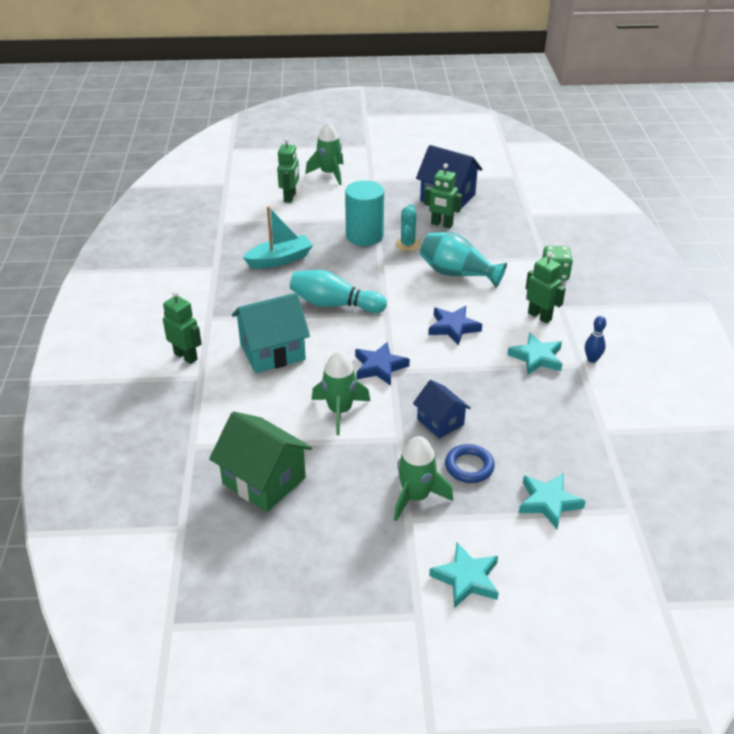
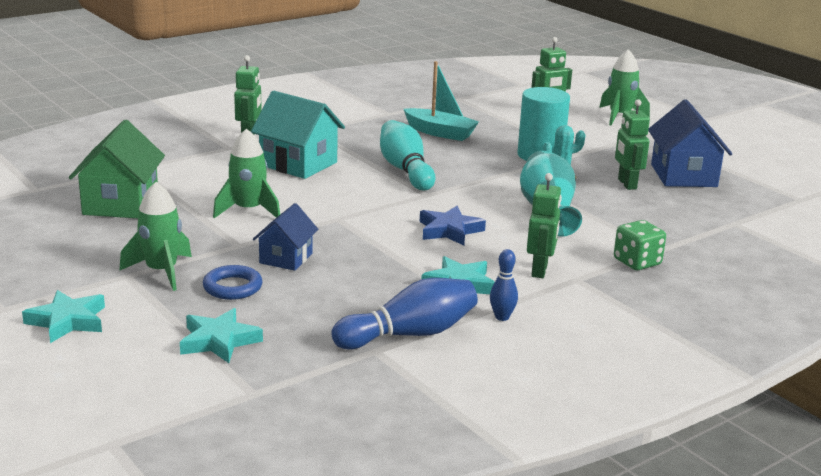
camera: 55 degrees right, 15 degrees down
(379, 367) = (336, 211): blue star -> none
(591, 408) = (409, 334): none -> blue bowling pin

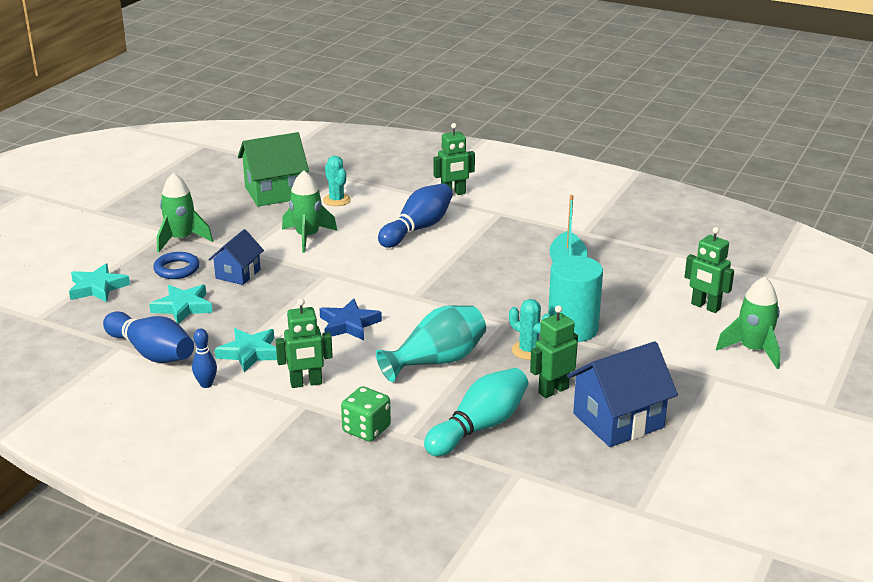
camera: 65 degrees right, 5 degrees up
(67, 321) = (92, 234): turquoise star -> turquoise star (183, 307)
(185, 181) = (336, 200): none -> turquoise cactus
(286, 258) = (238, 274): blue house -> blue house turned 60 degrees counterclockwise
(298, 164) = (417, 229): turquoise house -> blue bowling pin
(405, 170) = (457, 274): turquoise bowling pin -> turquoise bowling pin (479, 427)

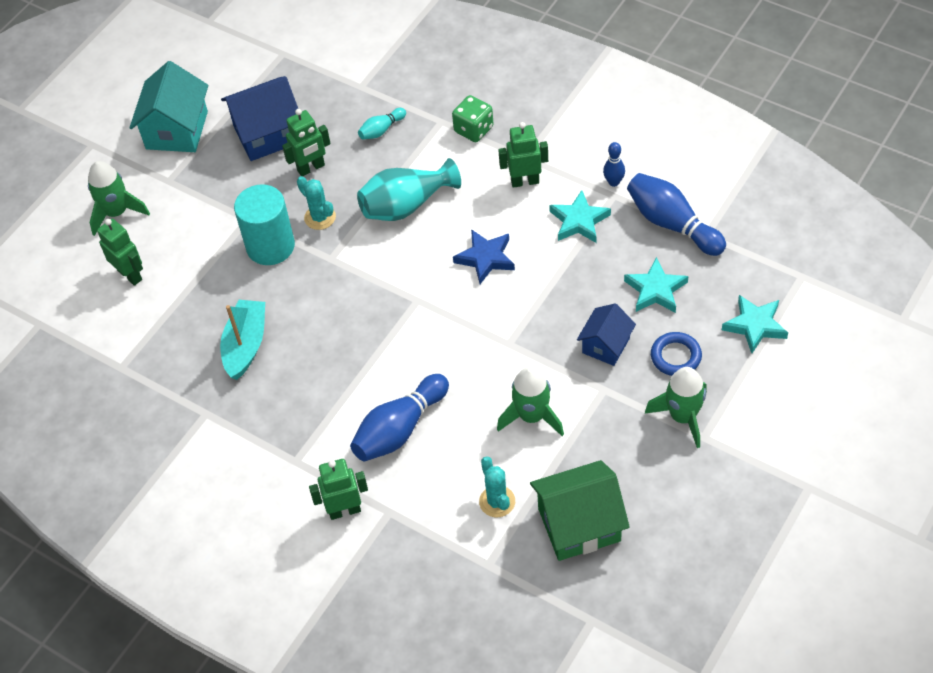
camera: 170 degrees left, 25 degrees up
(479, 427) = (381, 130): turquoise bowling pin -> turquoise bowling pin, size x0.51
(733, 422) = (177, 130): none -> turquoise house

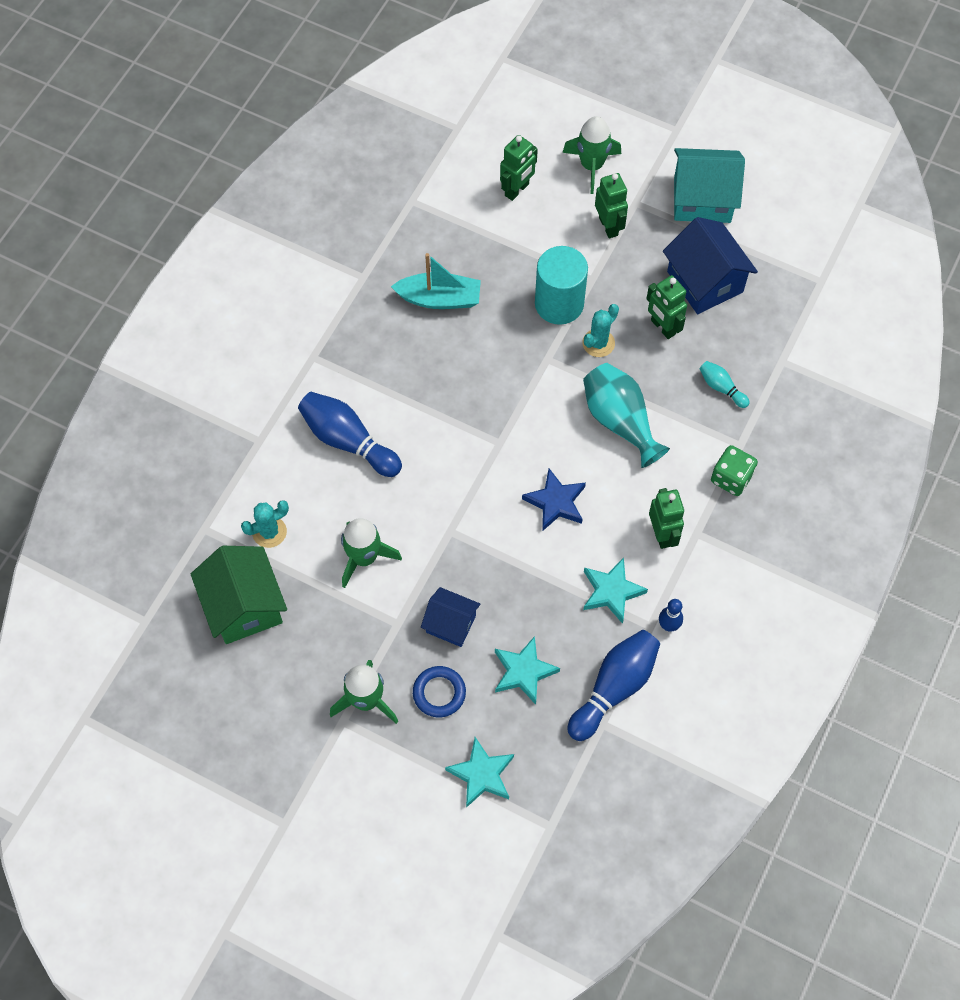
camera: 80 degrees right, 10 degrees up
(344, 510) = (261, 403): green robot -> green robot (609, 226)

